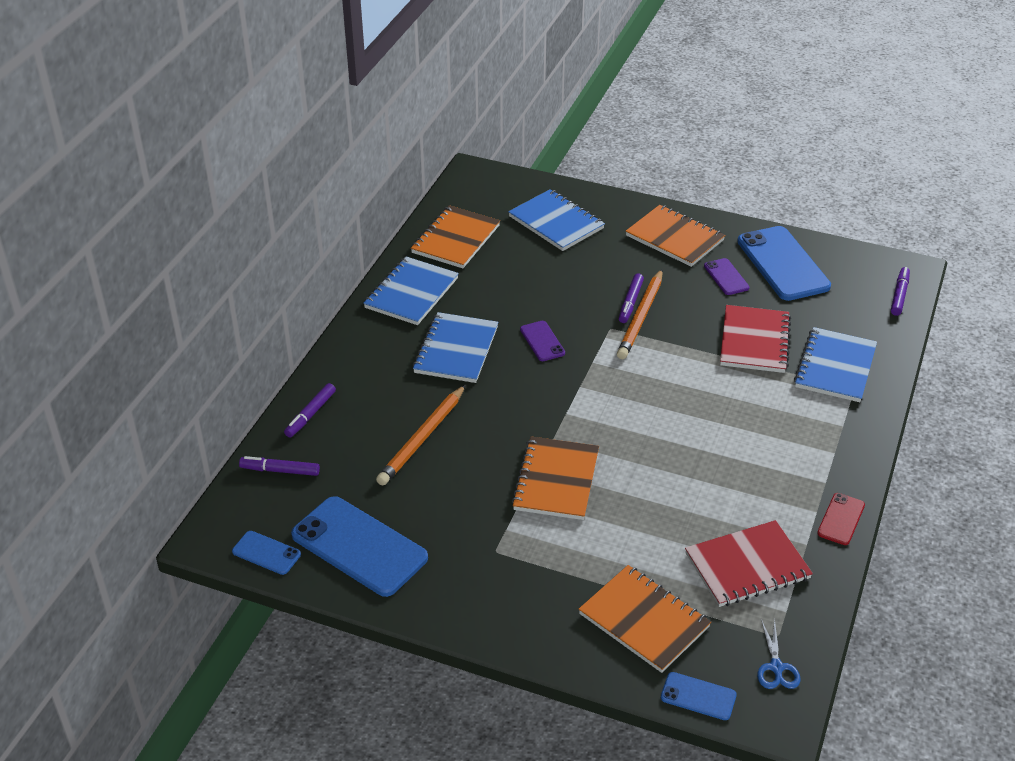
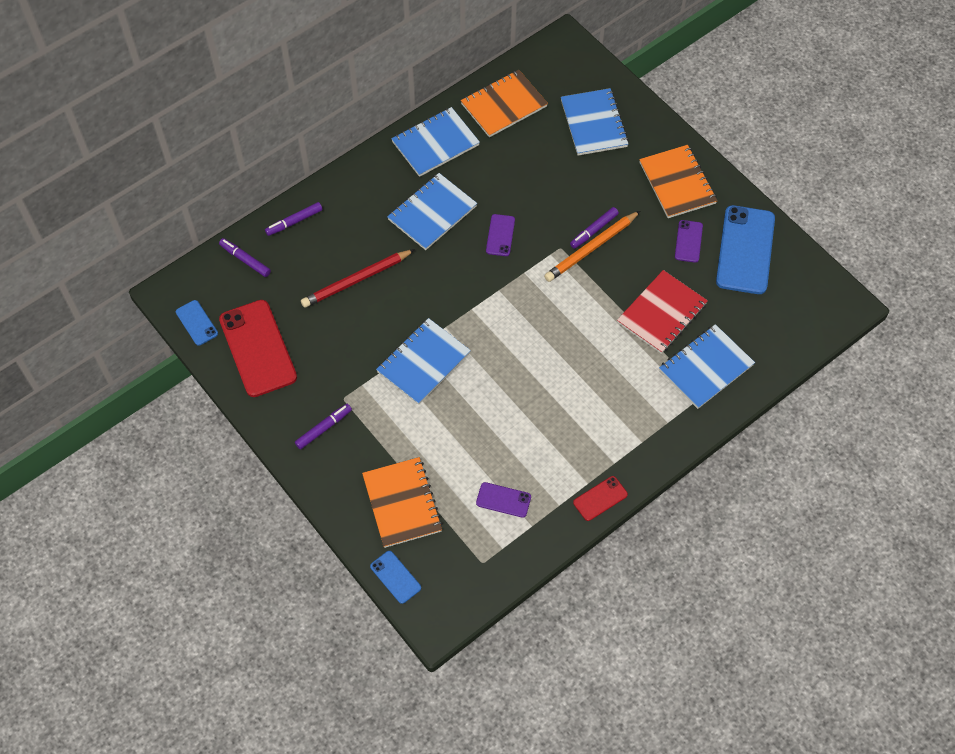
camera: 30 degrees right, 20 degrees up
(359, 546) = (258, 348): blue phone -> red phone
(422, 438) = (356, 280): orange pencil -> red pencil
(556, 480) = (423, 362): orange notebook -> blue notebook
(747, 566) = (503, 500): red notebook -> purple phone
(776, 667) = (462, 585): blue scissors -> none
(899, 295) = (816, 326): purple marker -> purple marker (323, 428)

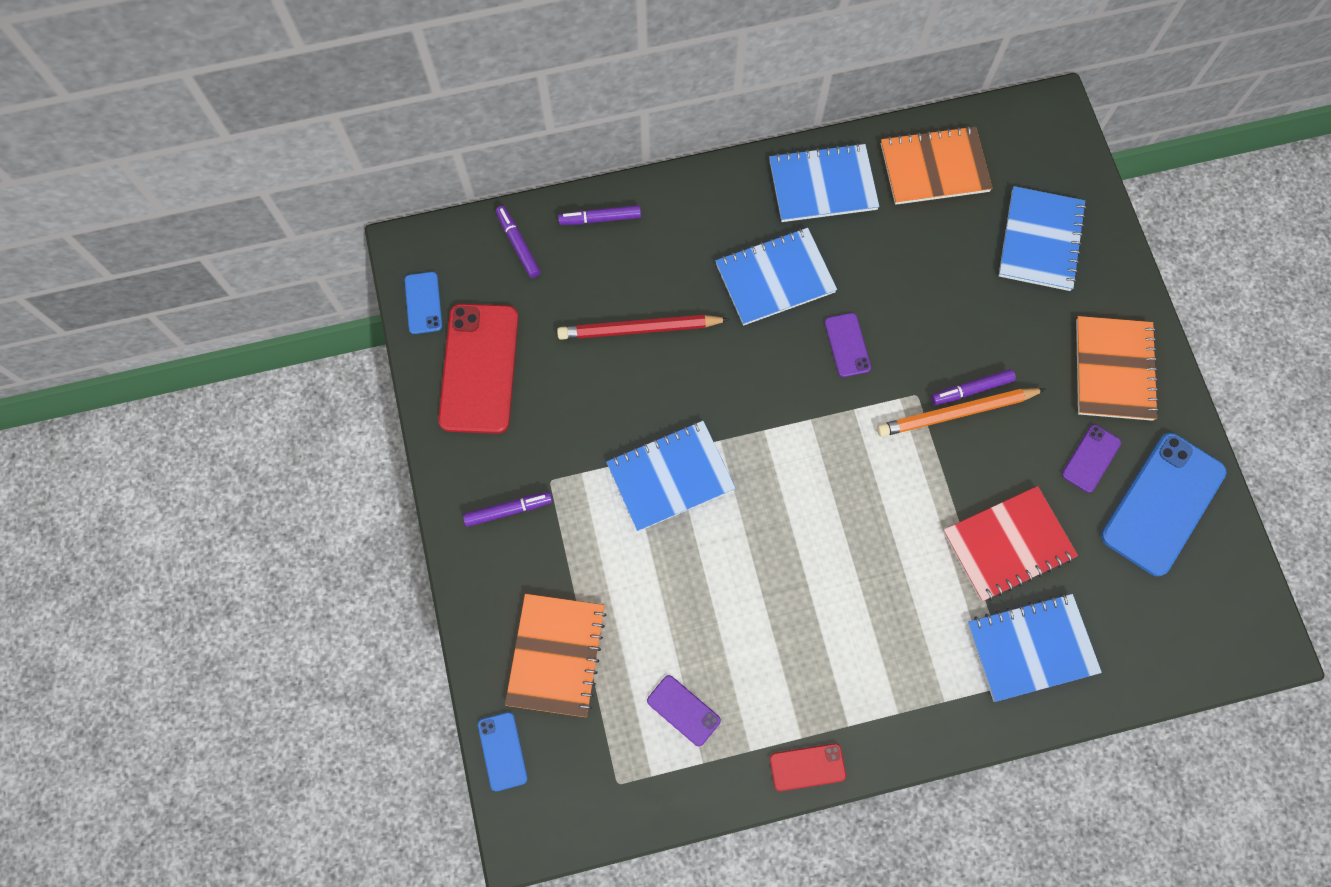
camera: 25 degrees right, 10 degrees up
(500, 235) = (847, 345): purple phone -> purple phone turned 45 degrees counterclockwise

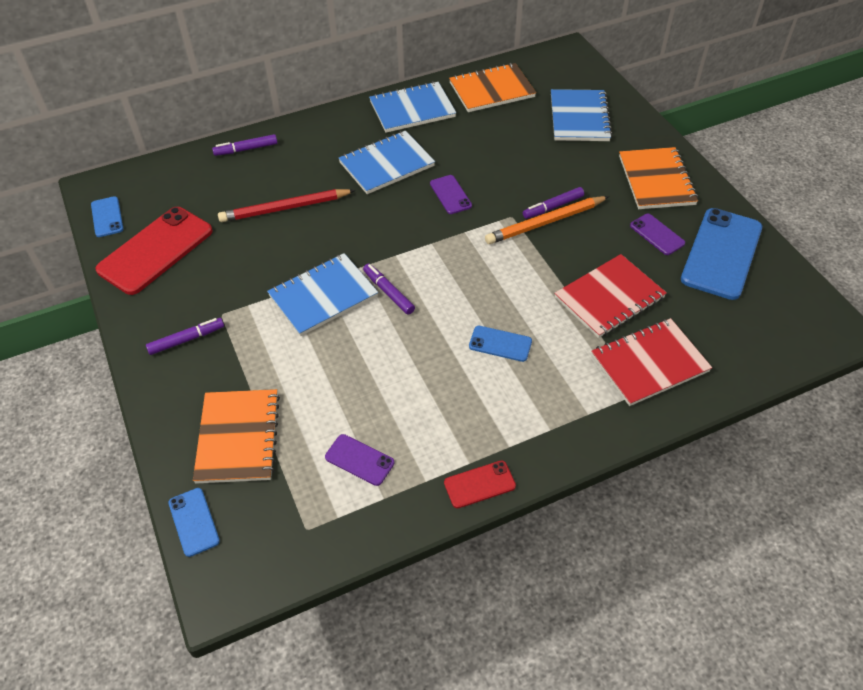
camera: 10 degrees left, 20 degrees down
(479, 368) = (156, 250): red phone -> red phone turned 45 degrees clockwise
(518, 245) = (183, 173): purple marker -> purple marker (389, 293)
(865, 586) = (500, 344): none -> blue phone
(1031, 647) = (649, 363): blue notebook -> red notebook
(1091, 458) = (657, 234): purple phone -> purple phone turned 60 degrees counterclockwise

